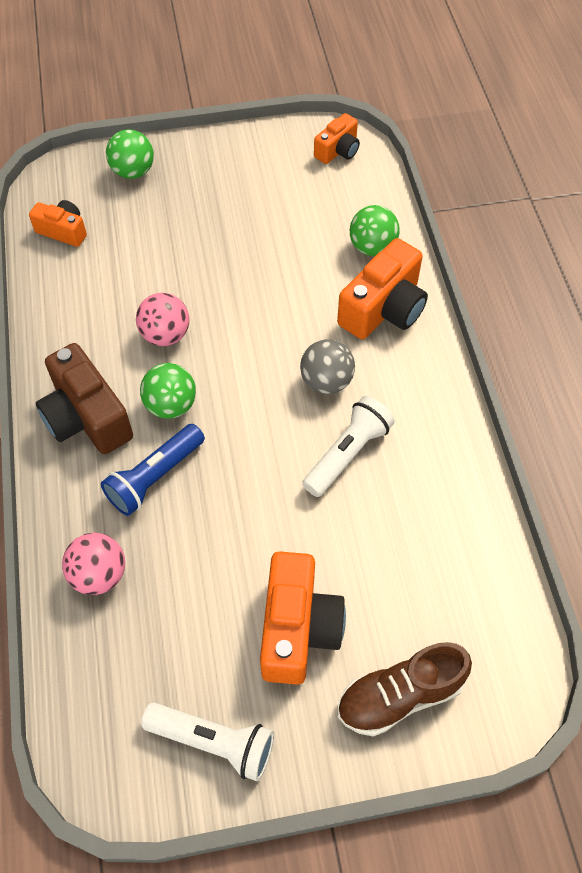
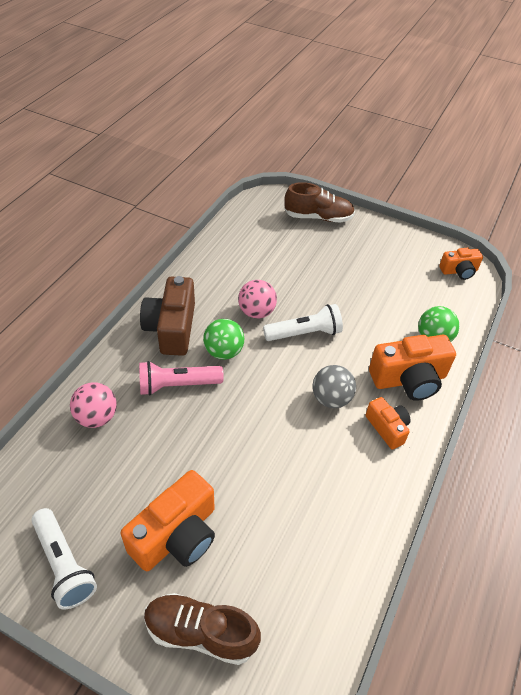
camera: 35 degrees right, 10 degrees down
(63, 231) = (250, 226): orange camera -> orange camera (387, 428)
(133, 171) = (318, 217): green ball -> brown shoe
(155, 477) = (177, 385): blue flashlight -> pink flashlight
(347, 454) = (305, 451): white flashlight -> white flashlight (304, 333)

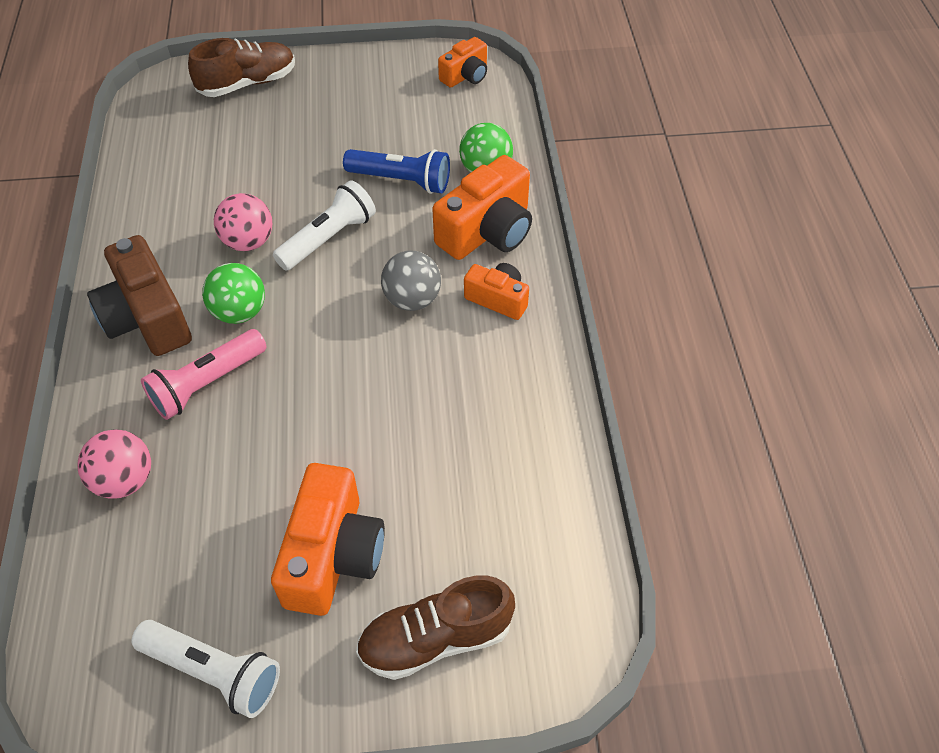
camera: 30 degrees left, 5 degrees up
(373, 319) = (401, 180): none -> blue flashlight

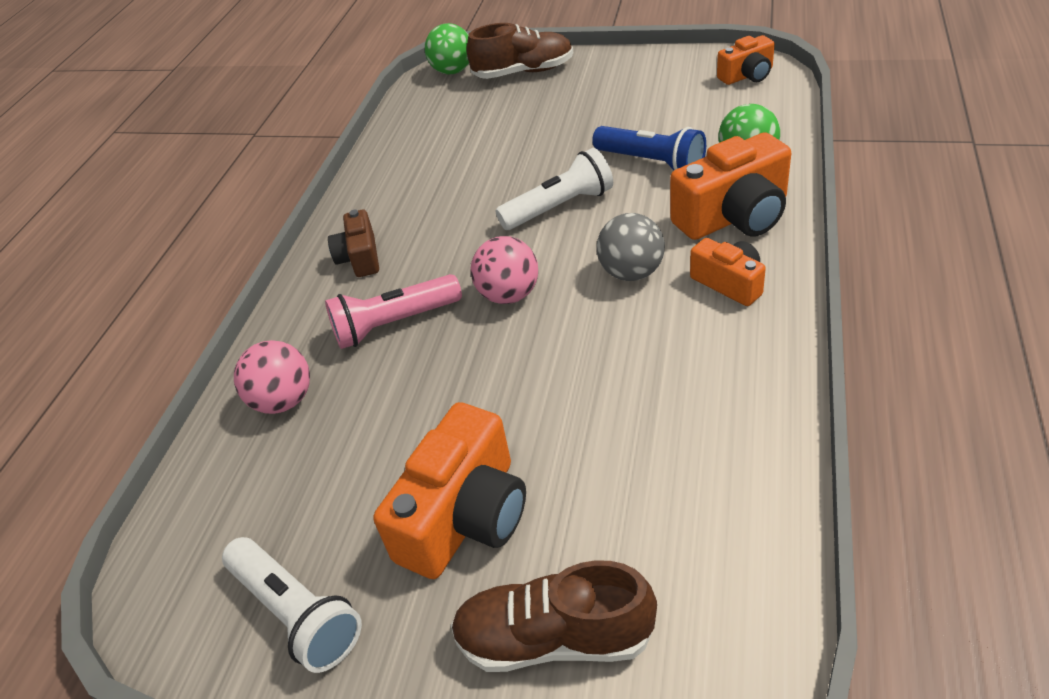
camera: 25 degrees right, 10 degrees down
(147, 318) = (360, 258): brown camera -> brown camera, size x0.58
(239, 312) = (449, 263): green ball -> green ball (453, 71)
(248, 242) = (479, 203): pink ball -> pink ball (509, 295)

